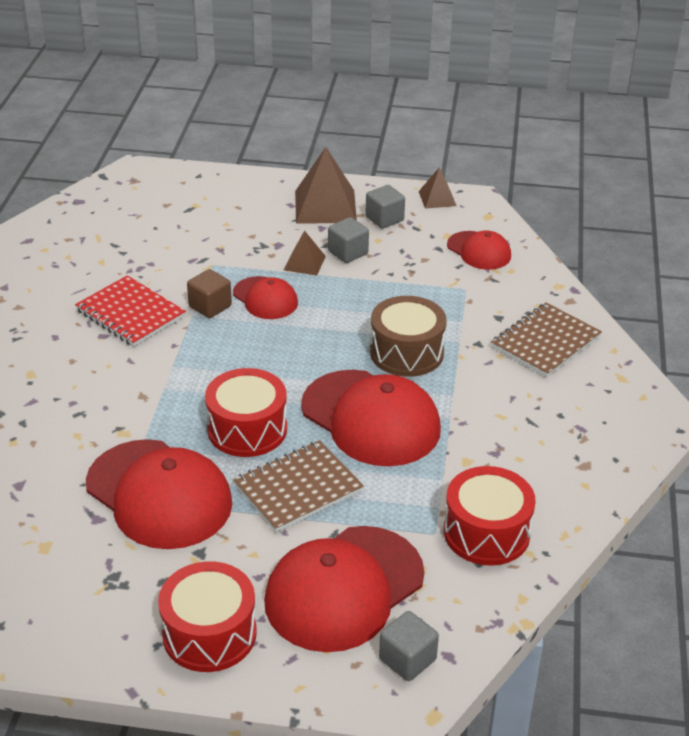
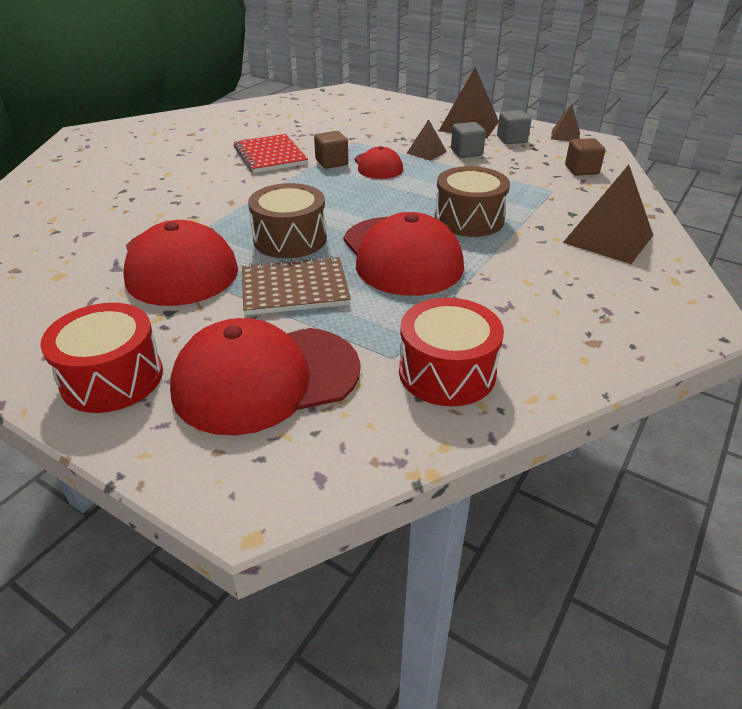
camera: 25 degrees right, 0 degrees up
(247, 429) = (290, 239): red drum -> brown drum
(407, 659) = (273, 466): grey cube -> none
(479, 251) = (581, 170): red cap -> brown cube
(545, 342) = (608, 239): brown notebook -> brown pyramid

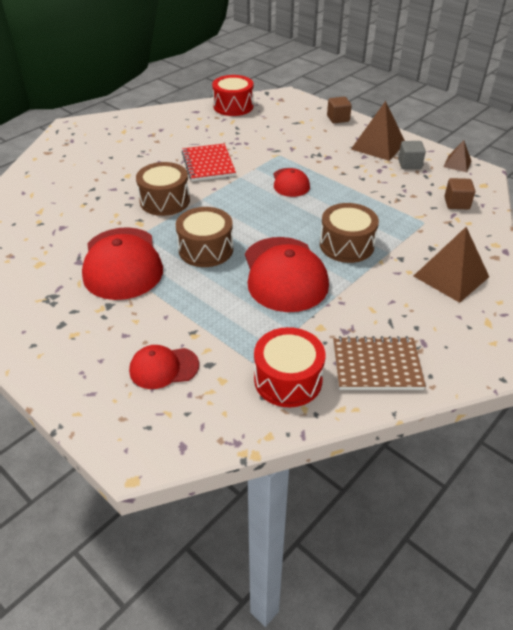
camera: 10 degrees right, 5 degrees up
(112, 378) = (64, 353): red drum -> red drum (233, 106)
(223, 195) = (165, 201): none -> brown drum
(266, 378) = (163, 368): red cap -> red cap, size x0.54
(295, 289) = (199, 295): brown notebook -> brown notebook (376, 365)
(331, 162) = (255, 176): brown cube -> brown cube (338, 119)
(426, 152) = (334, 172): brown pyramid -> none
(466, 152) = (366, 175): grey cube -> none

